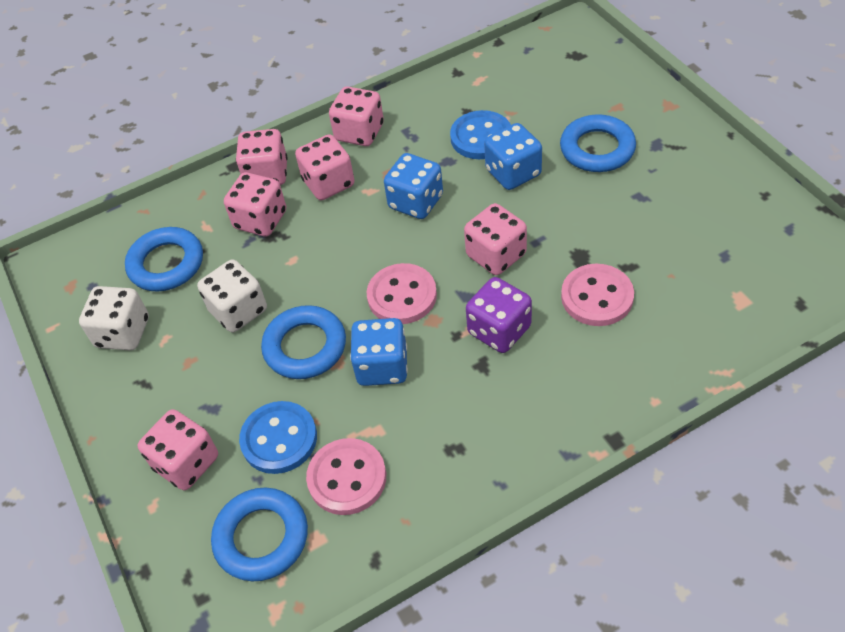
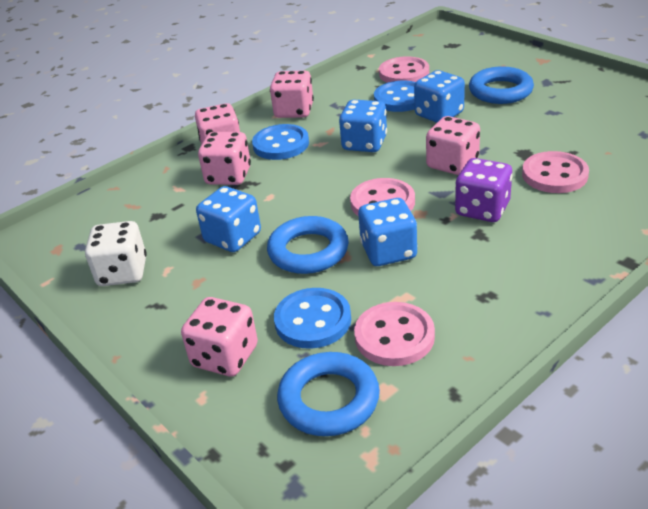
camera: 15 degrees left, 15 degrees down
(166, 264) = (149, 218): blue ring -> none
(238, 310) = (233, 238): white dice -> blue dice
(328, 183) = (281, 144): pink dice -> blue button
(501, 94) = (404, 73): none -> pink button

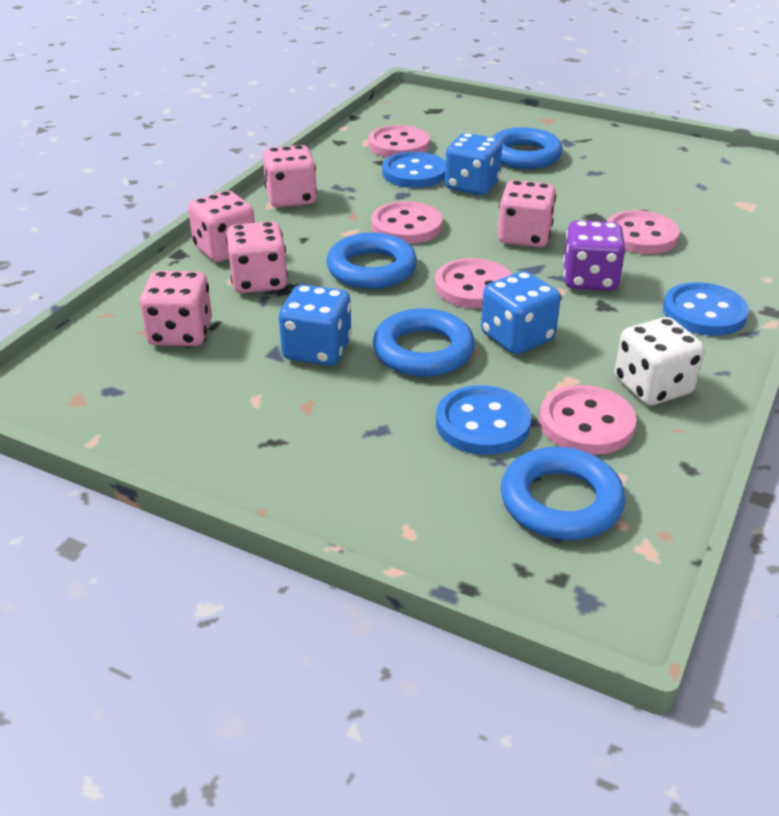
camera: 25 degrees left, 0 degrees up
(122, 272) = (197, 412): white dice -> white dice (652, 387)
(225, 356) = (405, 481): pink dice -> pink dice (181, 333)
(281, 144) = (302, 238): blue button -> blue button (704, 312)
(315, 176) = (371, 269): none -> blue ring
(364, 143) = (406, 226): blue dice -> pink button

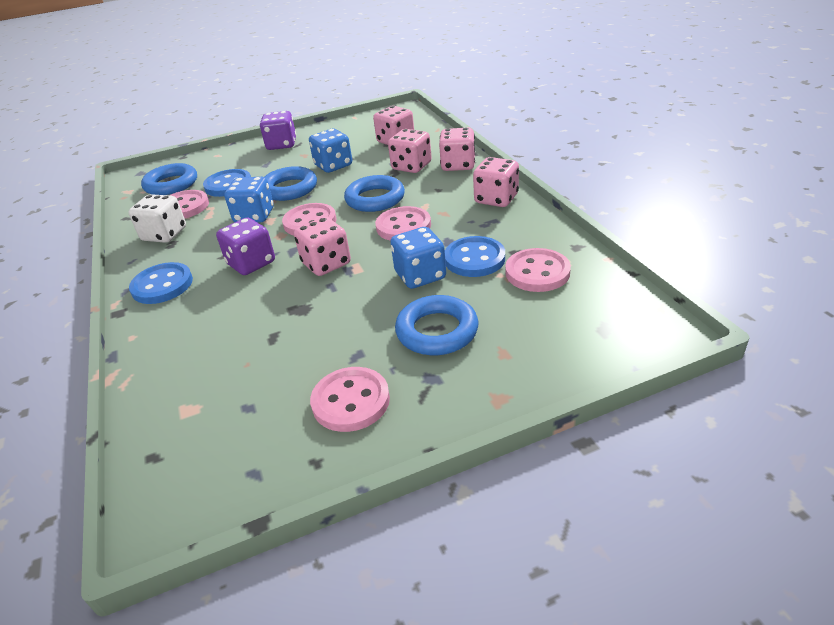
camera: 135 degrees right, 0 degrees up
(291, 462) = (281, 144): none -> purple dice
(641, 235) = (251, 314): pink button -> pink button (351, 401)

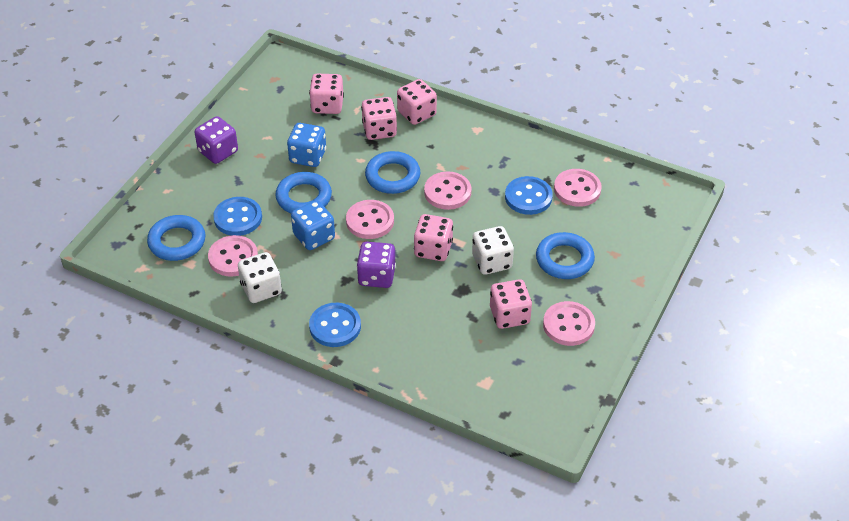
camera: 45 degrees left, 10 degrees up
(361, 298) = (492, 262): none -> white dice
(420, 275) = (509, 227): blue dice -> none
(496, 199) = (485, 137): pink dice -> pink dice (509, 315)

